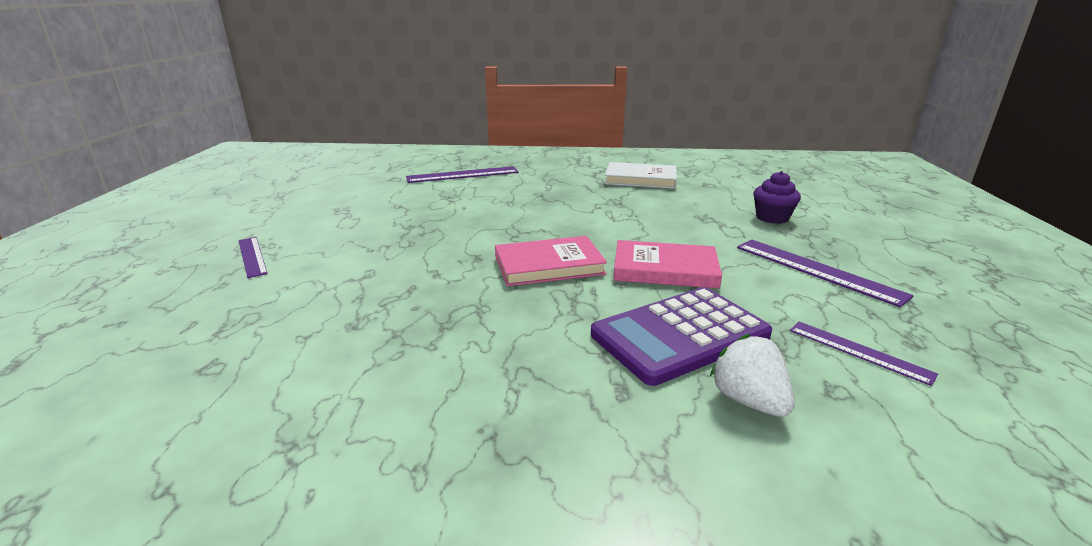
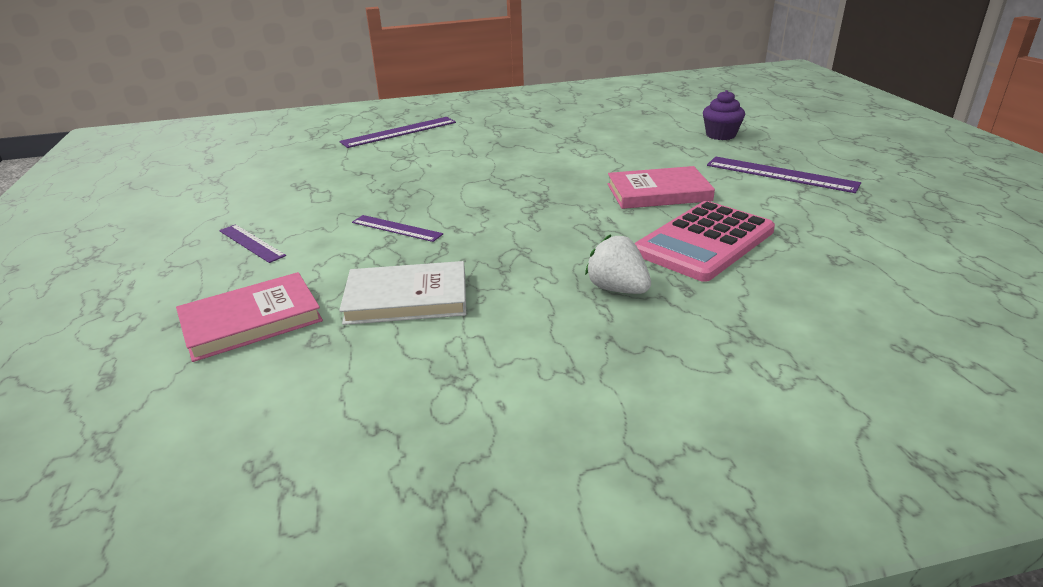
camera: 15 degrees left, 5 degrees up
(549, 265) = (555, 205): pink book -> pink book (251, 320)
(640, 179) = (581, 114): white book -> white book (407, 298)
(679, 335) = (704, 242): purple calculator -> pink calculator
(748, 401) = (782, 278): white strawberry -> white strawberry (617, 289)
(859, 351) = (841, 230): purple ruler -> purple ruler (396, 228)

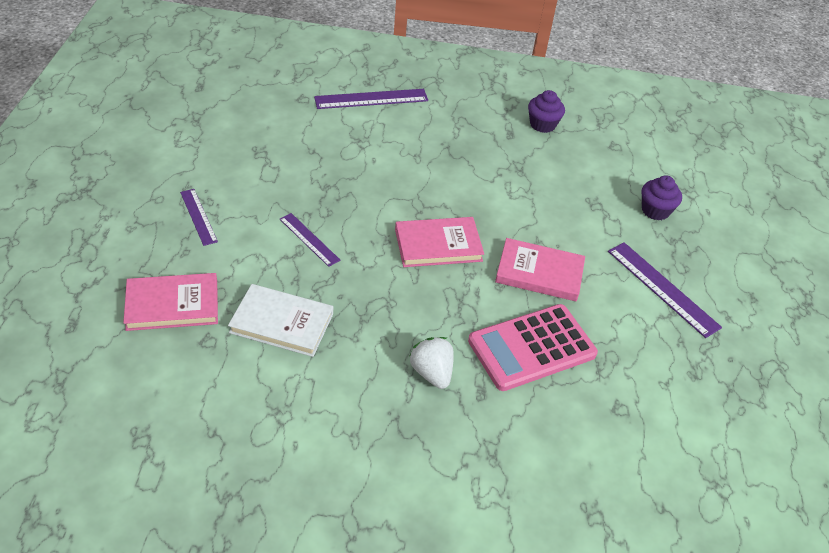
camera: 15 degrees right, 15 degrees up
(541, 199) = (438, 245): none -> pink book
(573, 114) = (542, 124): none -> purple cupcake

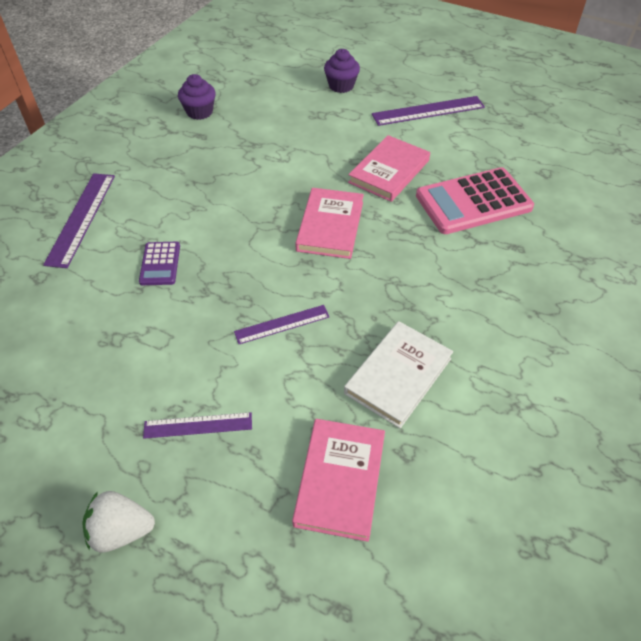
camera: 65 degrees left, 5 degrees up
(343, 154) = (160, 264): none -> purple calculator
(432, 373) = (488, 273): white strawberry -> white strawberry (121, 530)
(531, 347) = (473, 202): pink calculator -> pink calculator turned 75 degrees clockwise

